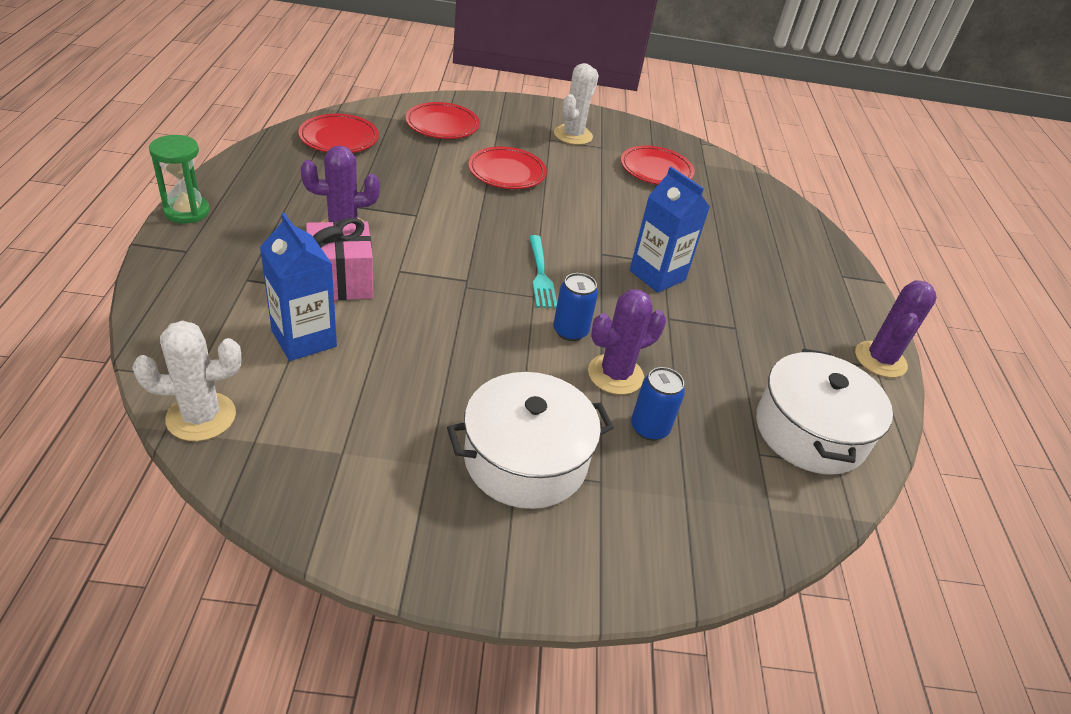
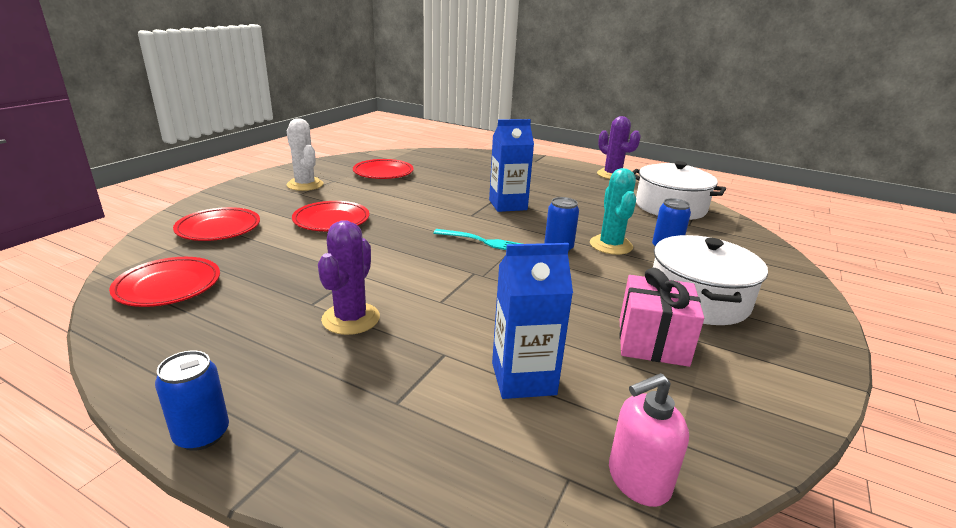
camera: 60 degrees left, 15 degrees down
(187, 211) = (202, 434): green hourglass -> blue can
(201, 417) = (638, 480): white cactus -> pink soap dispenser
(341, 281) = (438, 337): pink gift -> pink gift (652, 342)
(615, 374) = (611, 245): purple cactus -> turquoise cactus

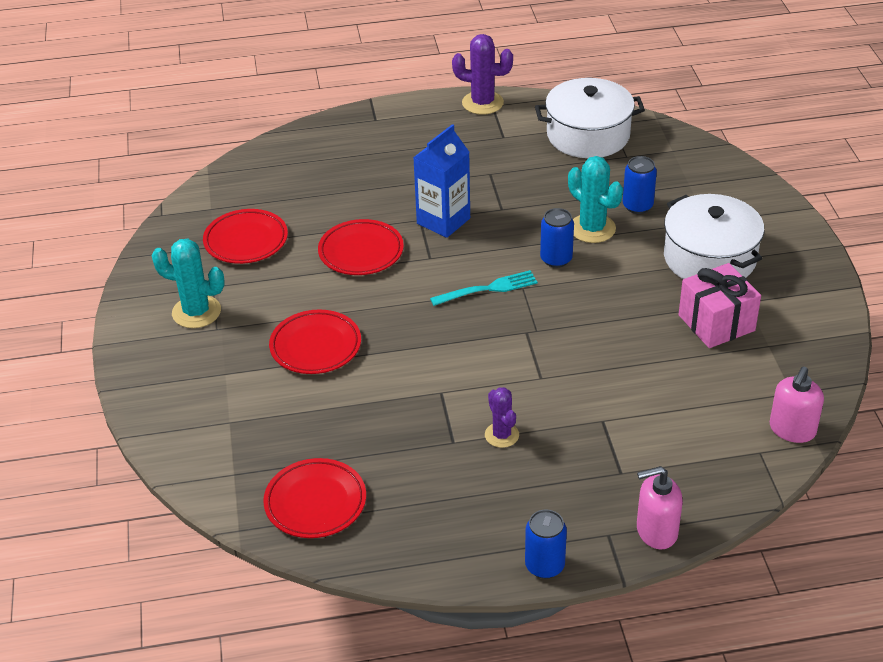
camera: 35 degrees left, 15 degrees up
(219, 229) = (230, 423): red plate -> red plate (361, 252)
(305, 185) = (196, 312): white cactus -> turquoise cactus
(344, 481) = (656, 531): none -> pink soap dispenser
(351, 318) = (502, 435): purple cactus -> purple cactus, size x0.64
(523, 378) = (671, 406): blue carton -> none

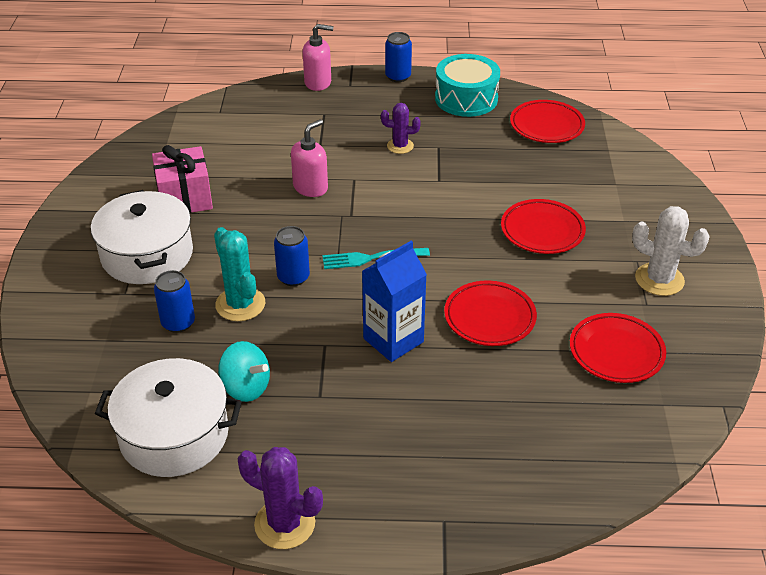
camera: 170 degrees left, 0 degrees up
(196, 312) = (659, 279): turquoise cactus -> white cactus
(433, 536) = (466, 99): none -> turquoise drum
(502, 435) = (400, 146): purple cactus -> purple cactus turned 75 degrees counterclockwise
(551, 170) = (246, 387): none -> turquoise spinning top
(792, 430) = (186, 121): pink soap dispenser -> pink soap dispenser (310, 187)

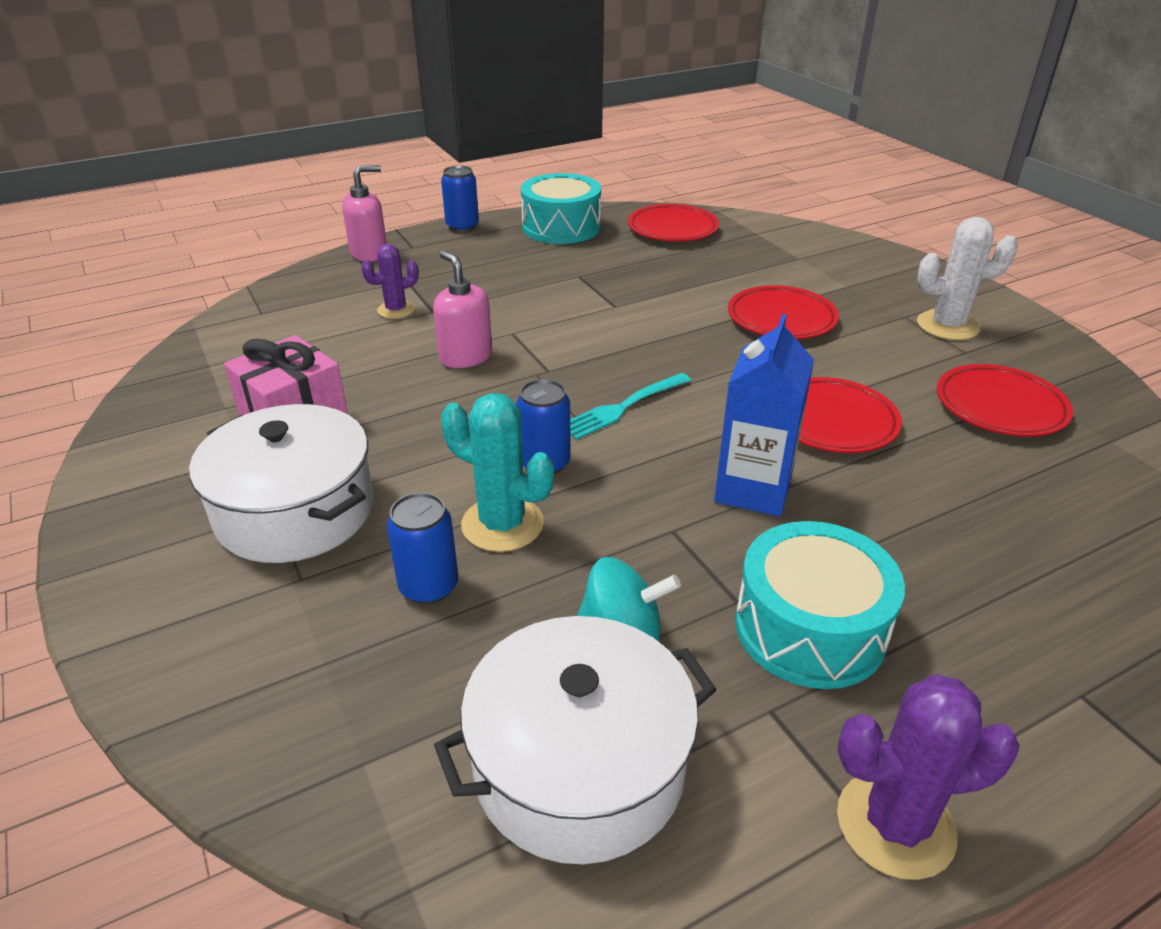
camera: 30 degrees left, 5 degrees down
(310, 187) = (465, 357): pink soap dispenser -> pink soap dispenser turned 45 degrees counterclockwise
(341, 426) = (810, 628): none -> turquoise drum
(400, 146) = (534, 286): purple cactus -> purple cactus (396, 310)

